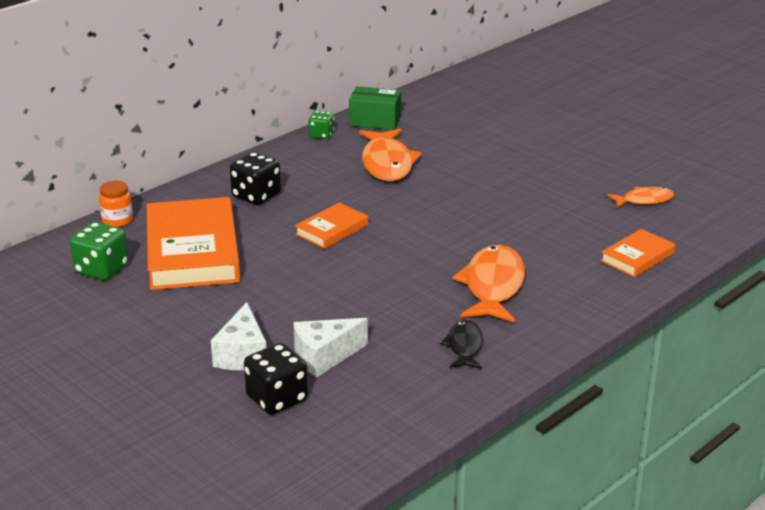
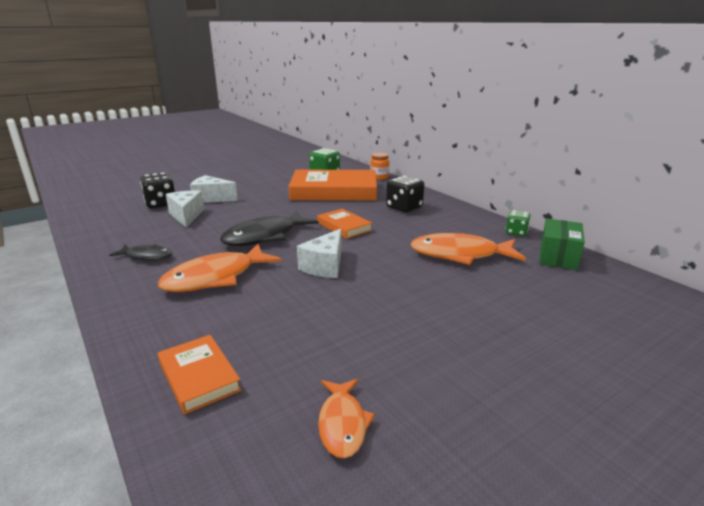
camera: 100 degrees right, 5 degrees down
(378, 278) = (265, 236): none -> black fish
(441, 229) = (325, 266): none -> white cheese
(493, 286) = (216, 277): orange fish -> orange fish turned 120 degrees clockwise

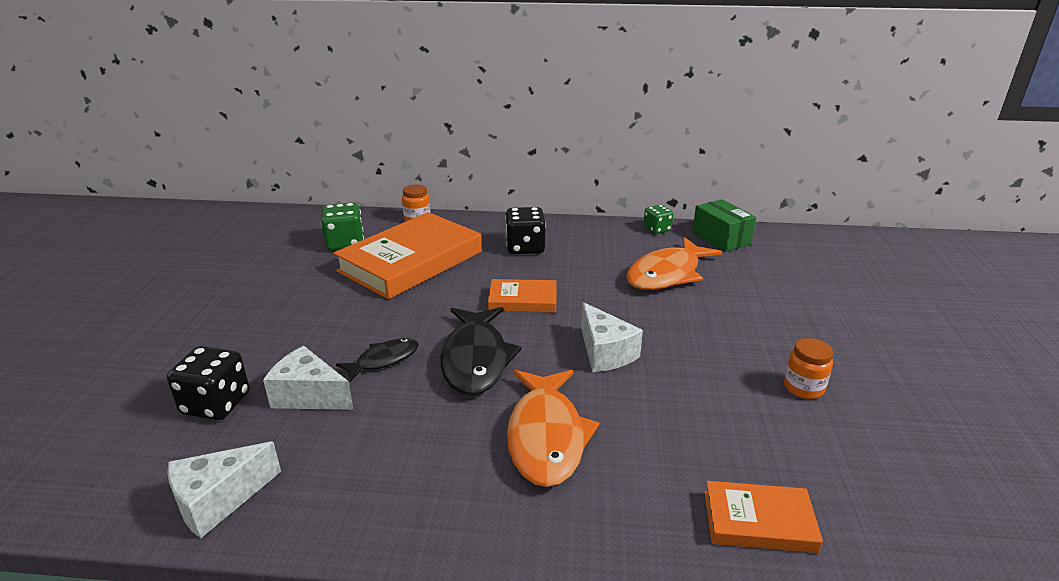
camera: 50 degrees left, 5 degrees up
(147, 256) = (408, 475): black fish -> black fish (384, 360)
(211, 198) = (276, 353): white cheese -> white cheese (218, 501)
(342, 424) = (886, 459): orange fish -> none
(394, 352) = (803, 388): none -> orange jar

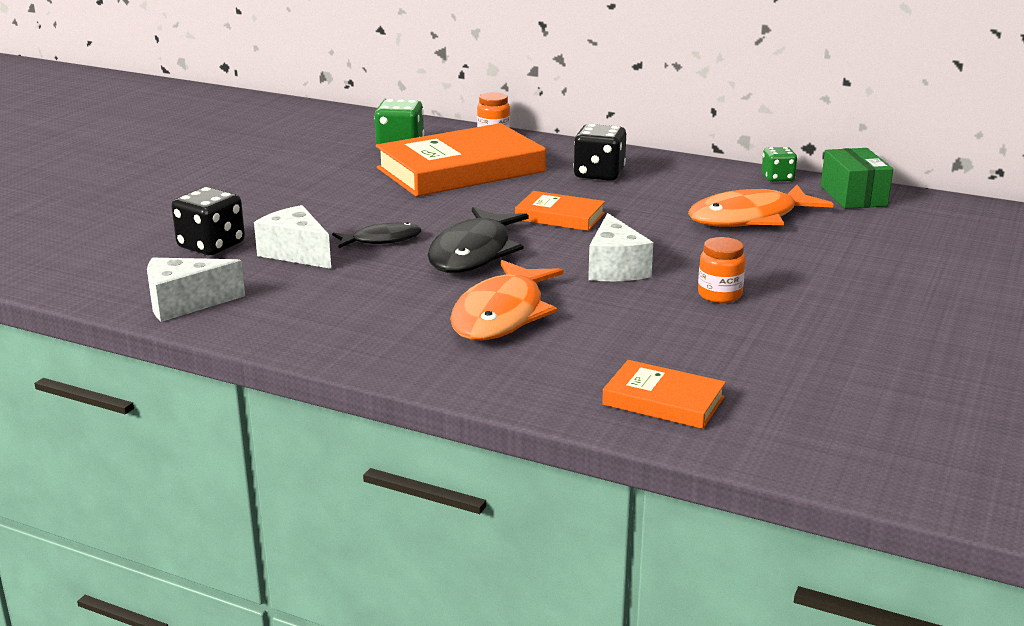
camera: 20 degrees right, 5 degrees down
(803, 388) = (815, 327): orange jar -> orange jar (719, 295)

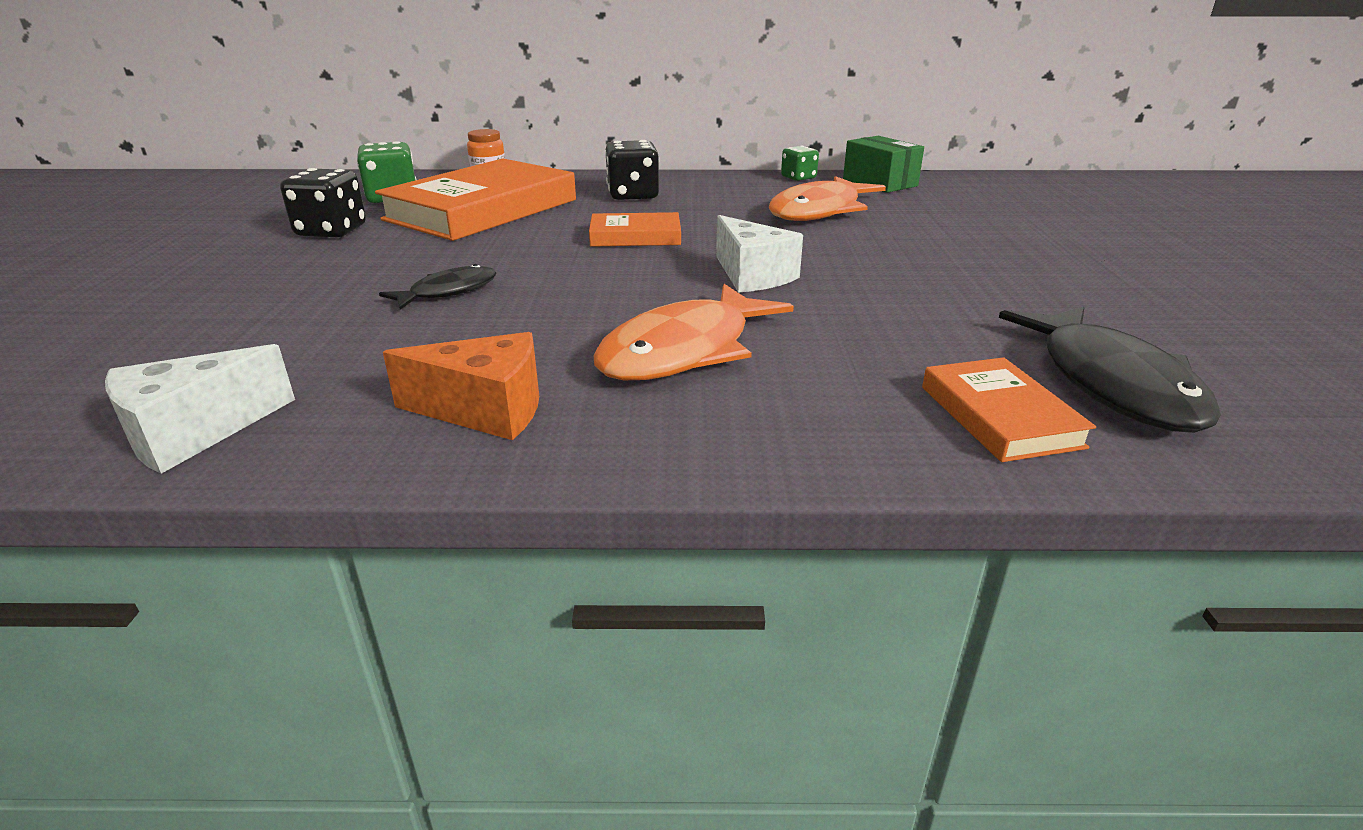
camera: 25 degrees left, 5 degrees up
(211, 246) = (200, 339): black dice -> black dice (331, 231)
(296, 253) = (340, 327): white cheese -> none
(345, 325) = (486, 410): none -> orange cheese
(473, 253) = (577, 287): black fish -> black fish (1111, 383)
(502, 315) = (684, 350): orange fish -> orange fish turned 45 degrees clockwise
(663, 401) = (999, 416): orange book -> orange book turned 75 degrees clockwise
(719, 295) = (889, 282): orange jar -> none

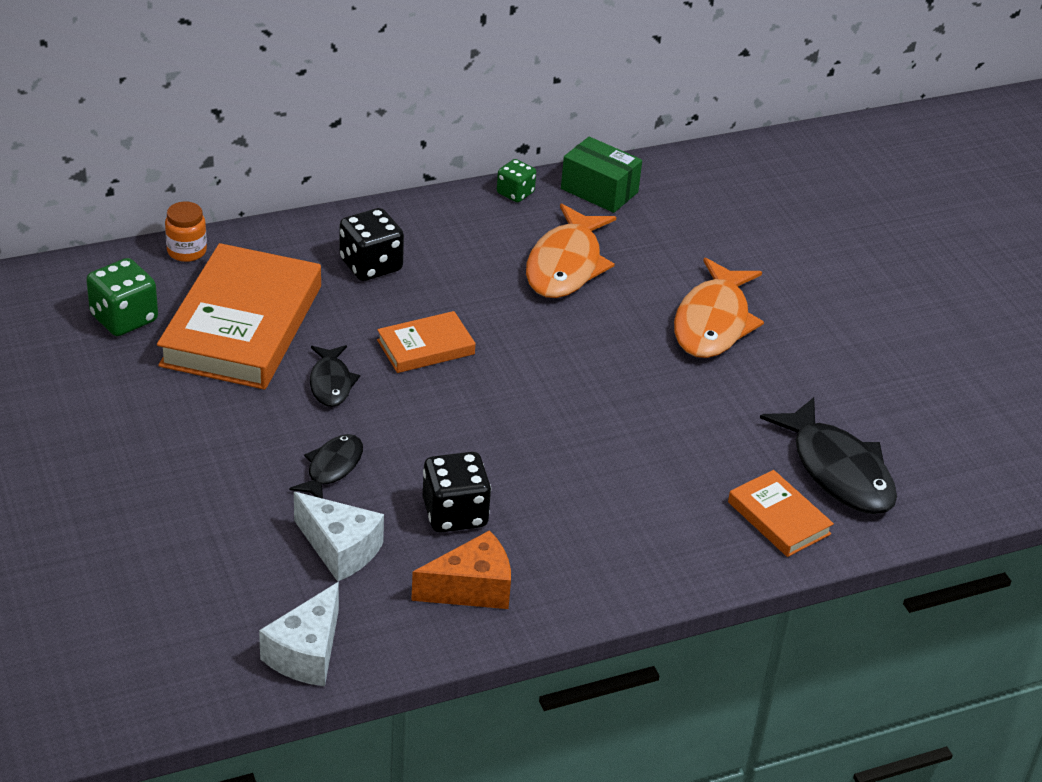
camera: 25 degrees left, 10 degrees up
(331, 231) = (130, 396): black dice -> black dice (455, 513)
(519, 244) = (331, 383): none -> black fish
(684, 350) = (560, 499): orange fish -> orange fish (713, 322)
(752, 275) = (559, 391): white cheese -> white cheese (340, 549)

